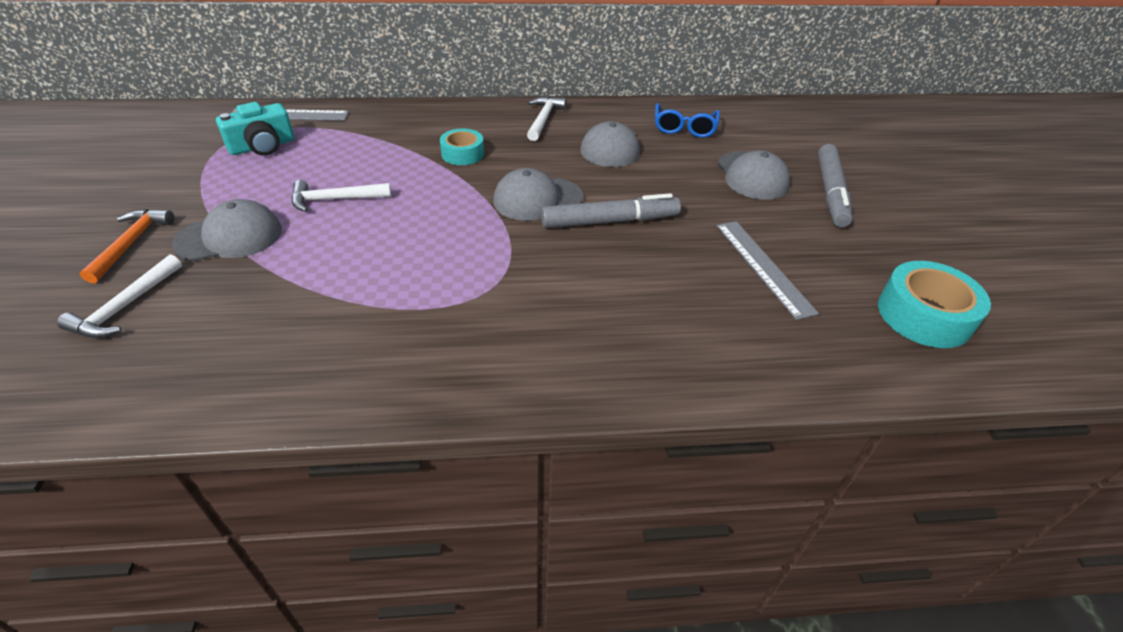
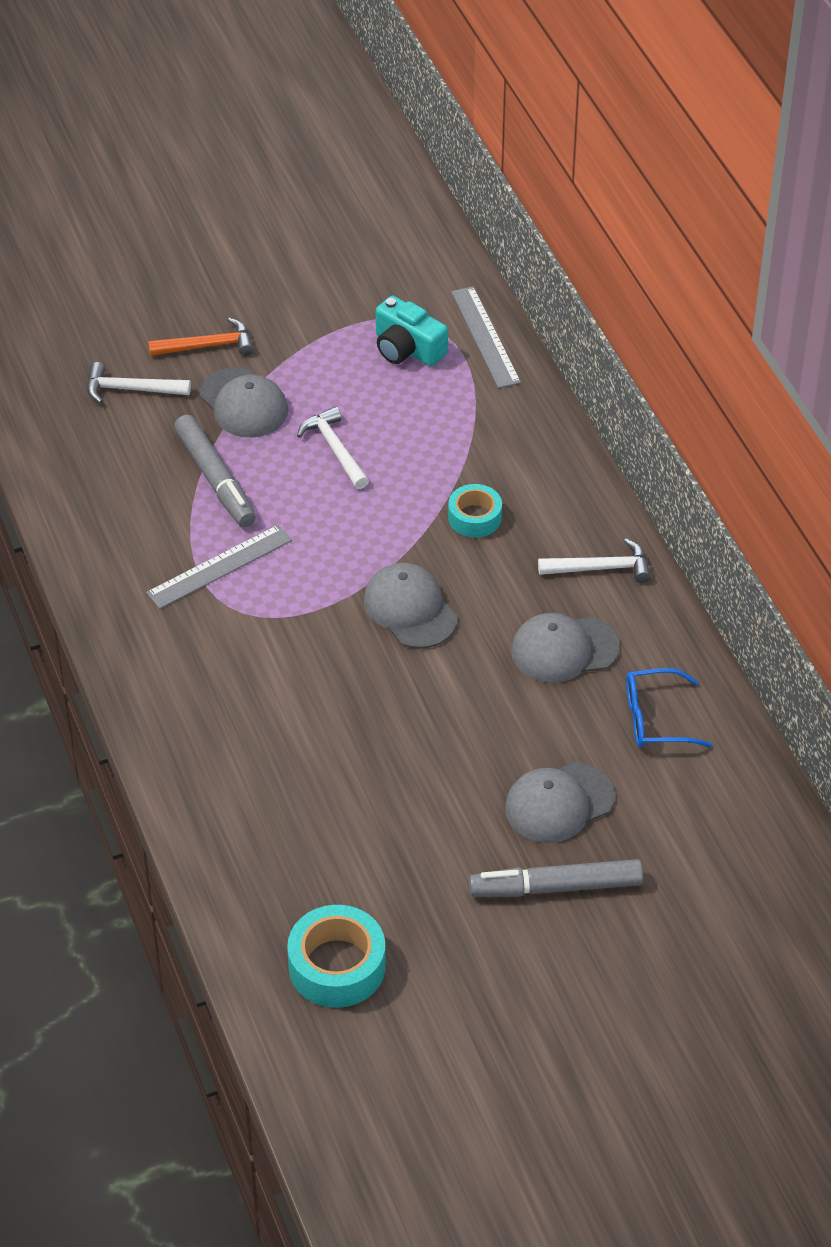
camera: 75 degrees right, 5 degrees up
(610, 221) = (394, 681): grey marker -> grey marker (215, 479)
(763, 267) = (366, 824): grey ruler -> grey ruler (219, 566)

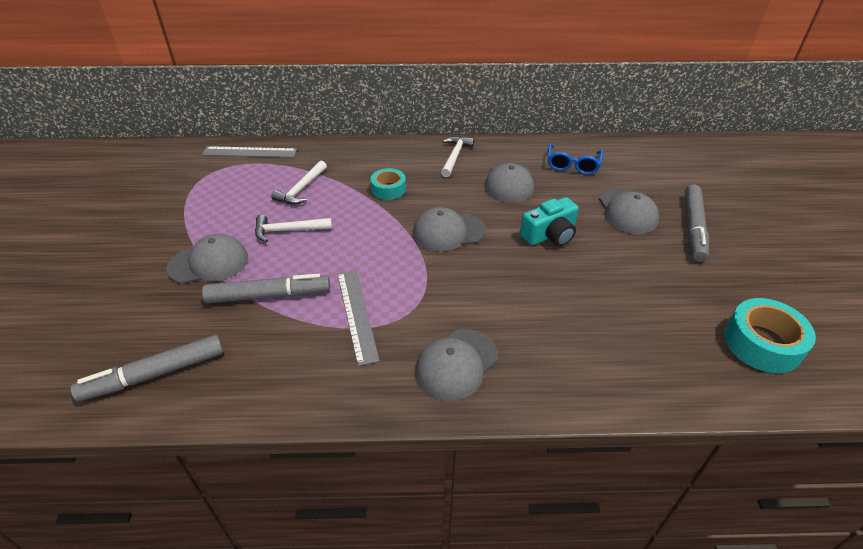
camera: 70 degrees left, 5 degrees down
(72, 440) = (154, 374): none -> grey marker
(131, 389) = (135, 321): white hammer -> white hammer (301, 189)
(182, 676) = (456, 364): none -> grey cap
(208, 346) = (135, 267): orange hammer -> none
(407, 348) = (230, 181): turquoise camera -> turquoise camera (550, 235)

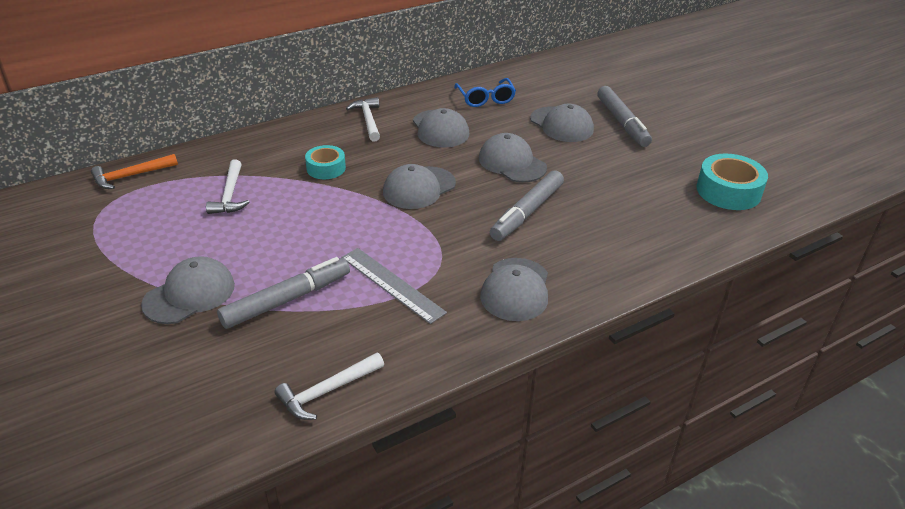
camera: 30 degrees left, 5 degrees down
(154, 374) = (229, 409): grey marker -> grey marker (527, 212)
(249, 152) = (131, 176): grey ruler -> orange hammer
(288, 230) = (252, 237): white hammer -> white hammer (327, 391)
(550, 235) = (512, 163): turquoise camera -> grey cap

